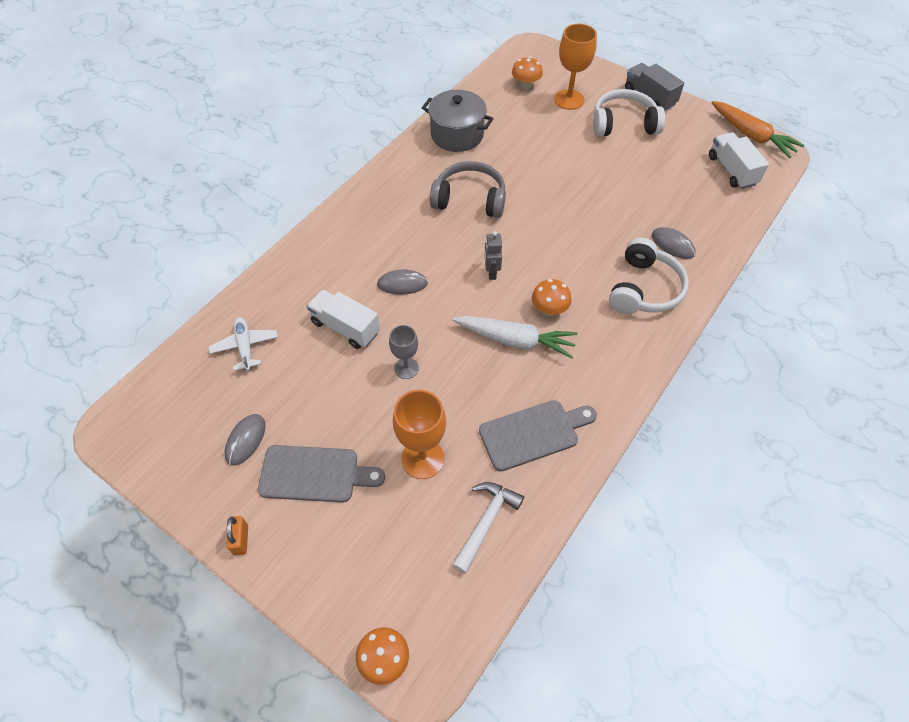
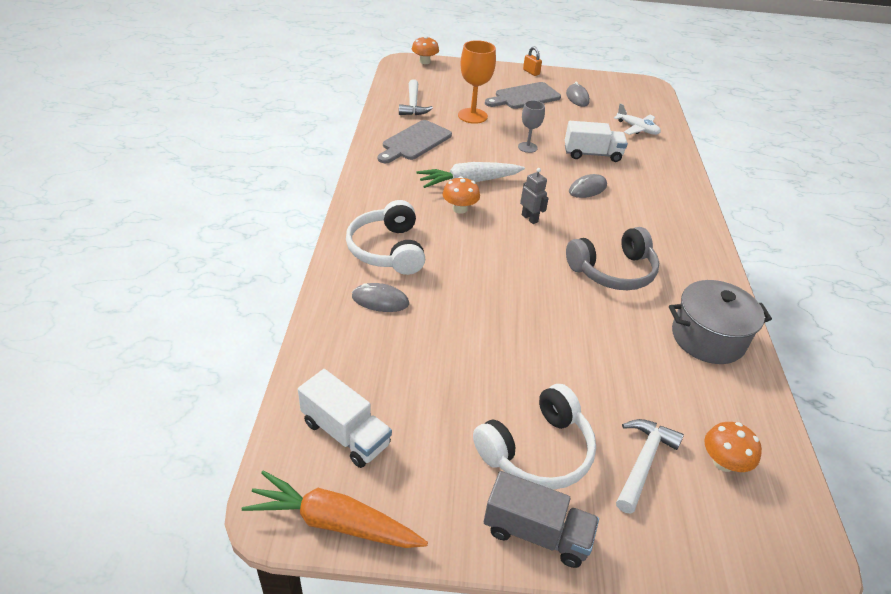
camera: 145 degrees right, 15 degrees down
(569, 99) = (643, 462): orange goblet -> white hammer

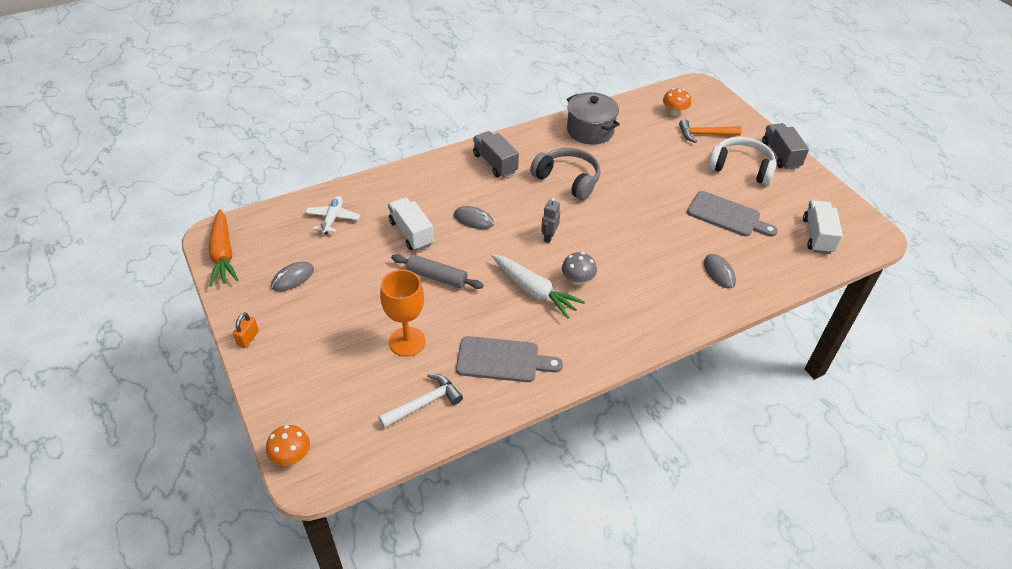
camera: 120 degrees left, 5 degrees up
(333, 522) = (858, 215): orange carrot -> orange carrot (223, 254)
(388, 250) = (669, 295): white headphones -> none
(459, 209) = (577, 280): orange mushroom -> grey mushroom
(524, 97) = (324, 319): grey cutting board -> grey cutting board (727, 215)
(527, 147) = (437, 277): grey goblet -> grey rolling pin
(643, 462) = (705, 134): white hammer -> orange hammer
(673, 235) = (495, 163): none -> grey truck

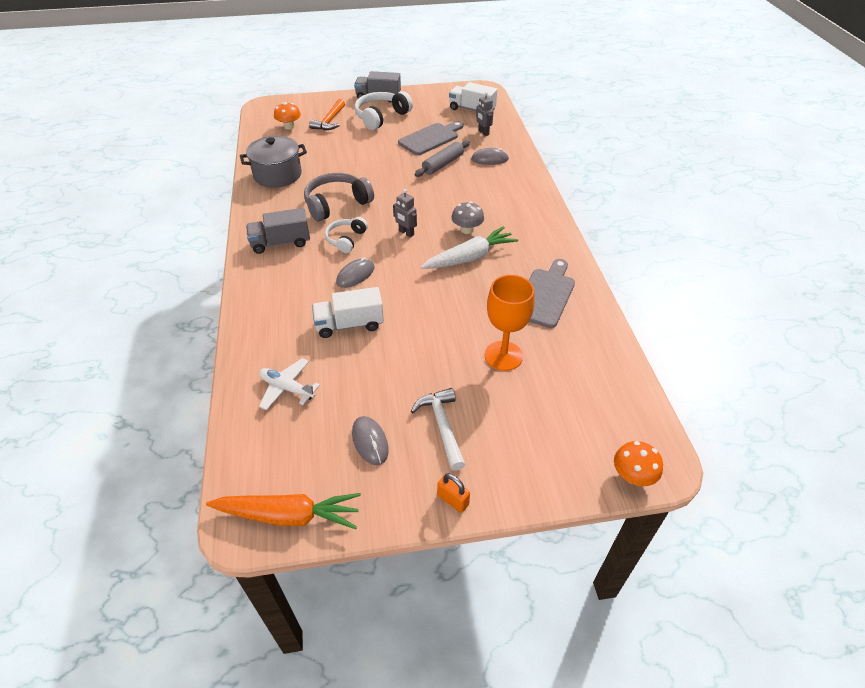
camera: 70 degrees left, 0 degrees up
(424, 403) = (584, 357): white hammer -> white hammer (442, 426)
(437, 277) = (424, 317): grey rolling pin -> grey rolling pin (443, 164)
(519, 200) = (346, 239): none -> white headphones
(772, 256) = (483, 132): none -> grey robot

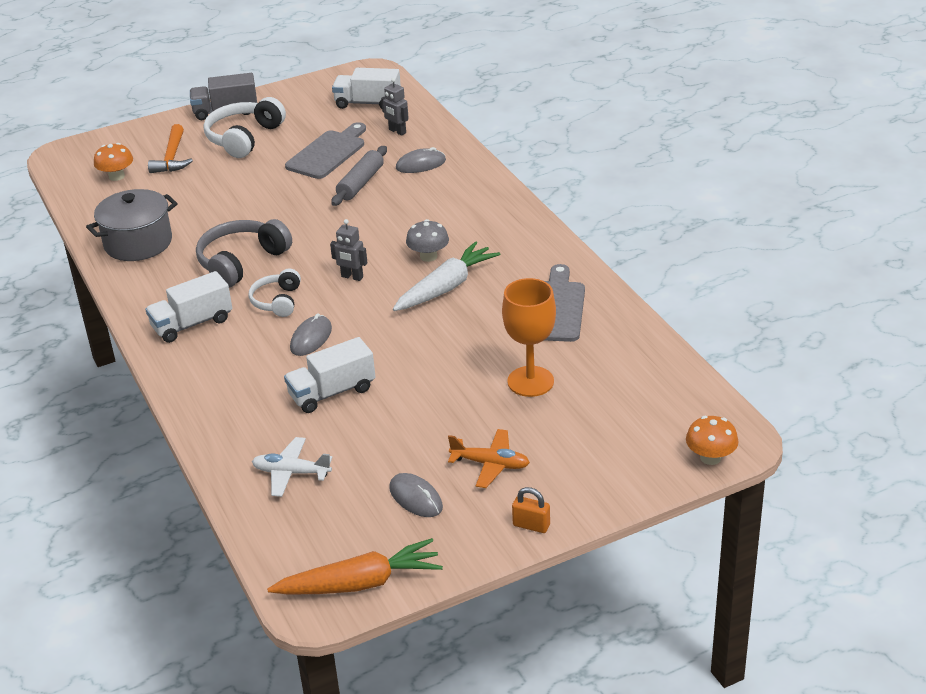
camera: 15 degrees left, 10 degrees down
(281, 243) = (192, 324): grey truck -> white truck
(442, 426) = (490, 464): white hammer -> orange plane

